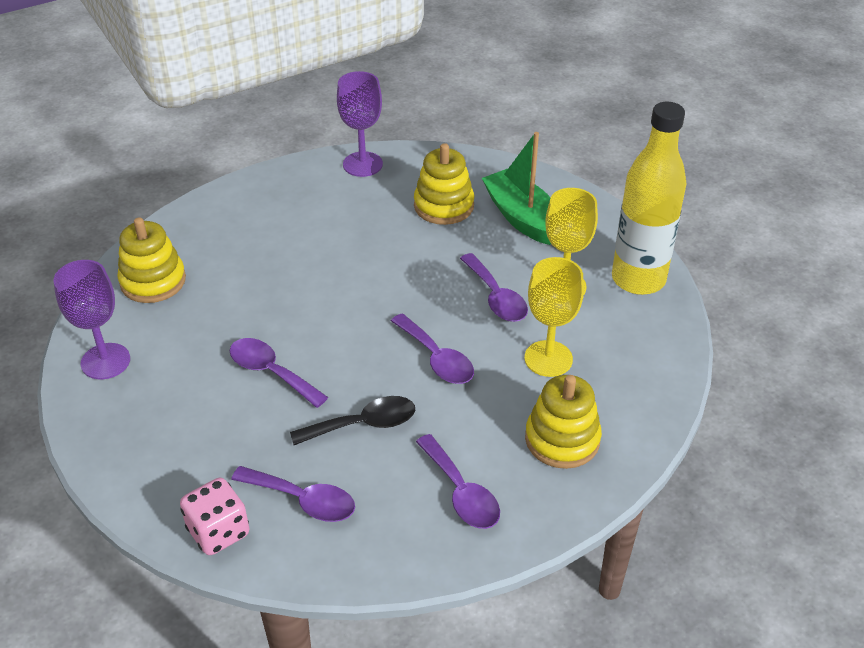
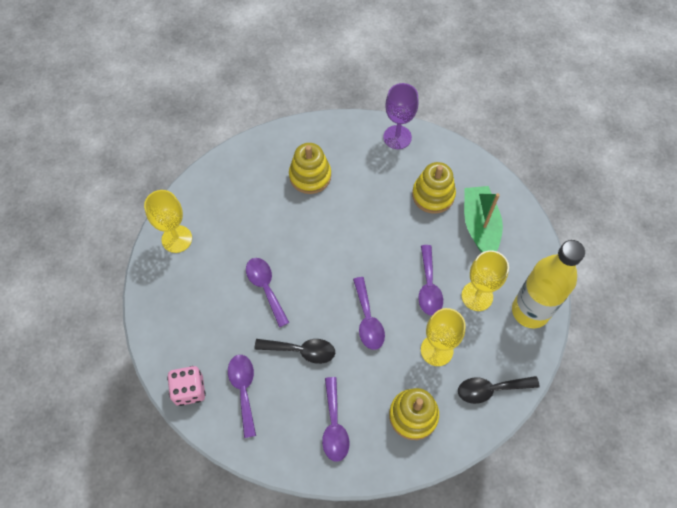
camera: 25 degrees right, 20 degrees up
(105, 361) = (177, 239): purple goblet -> yellow goblet
(153, 281) = (227, 187): yellow stacking toy -> yellow stacking toy (310, 176)
(303, 500) = (243, 389): purple spoon -> purple spoon turned 150 degrees counterclockwise
(643, 375) = (490, 389): none -> black spoon

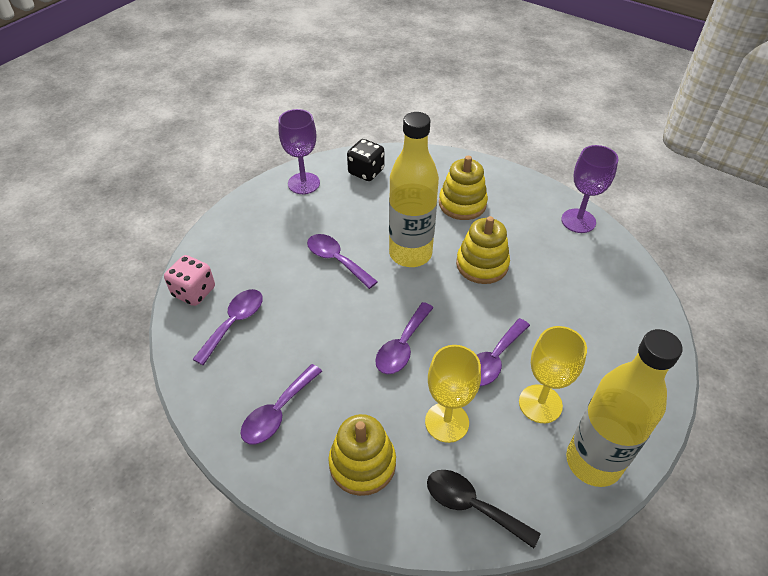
camera: 40 degrees right, 15 degrees down
(177, 239) = (303, 183): yellow goblet -> purple goblet
(215, 195) = (366, 172): none -> black dice
(265, 288) = (336, 260): purple spoon -> purple spoon turned 60 degrees counterclockwise
(301, 351) = (315, 328): black spoon -> none
(311, 245) = (410, 254): none -> yellow bottle
(433, 195) = (573, 286): yellow stacking toy -> yellow stacking toy (482, 264)
(480, 225) = (603, 342): green boat -> none

